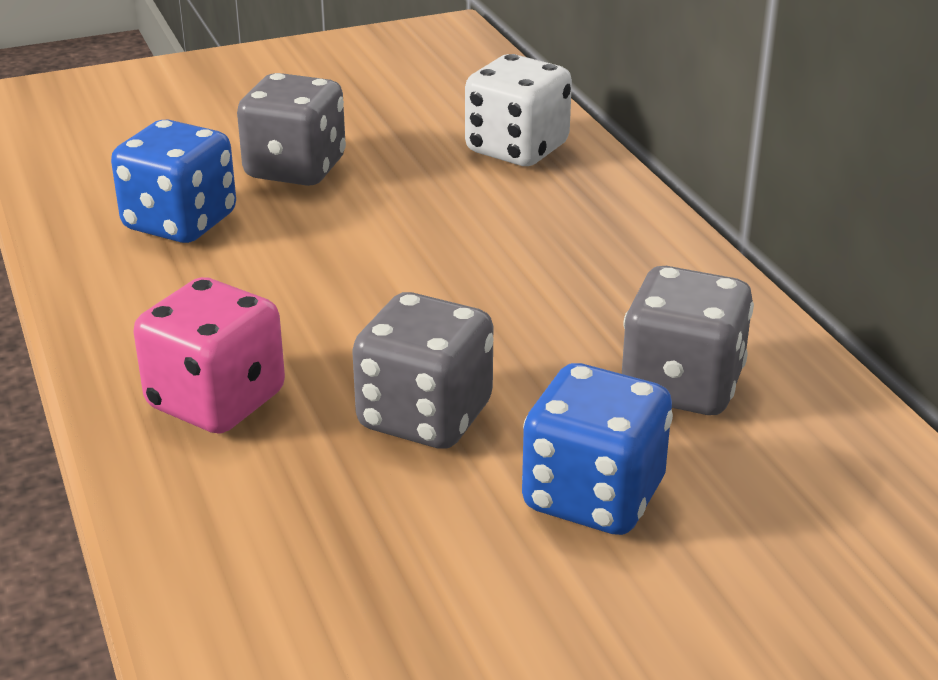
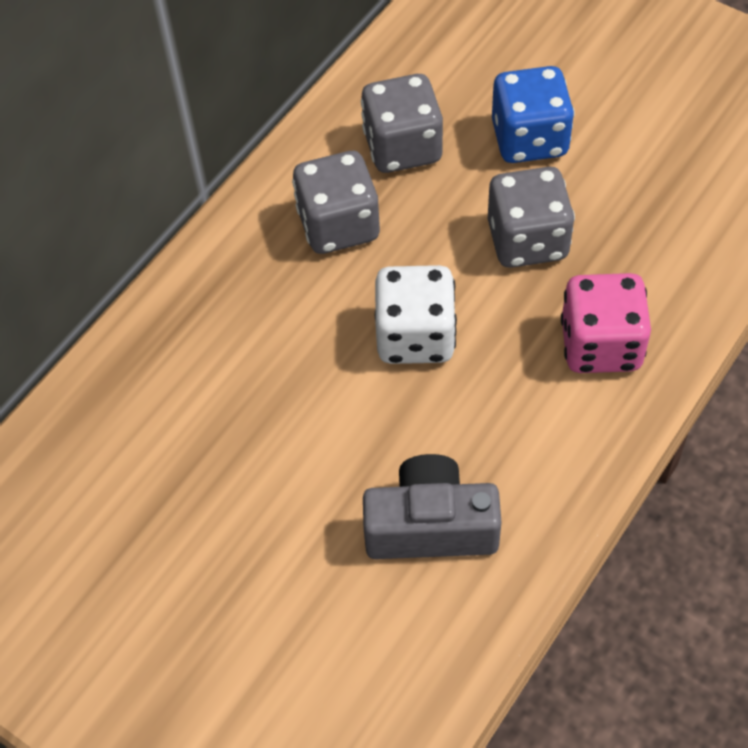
camera: 120 degrees left, 25 degrees up
(180, 222) = (431, 526): blue dice -> grey camera
(295, 169) = (293, 510): grey dice -> grey dice (338, 225)
(517, 149) = (154, 381): white dice -> white dice (415, 336)

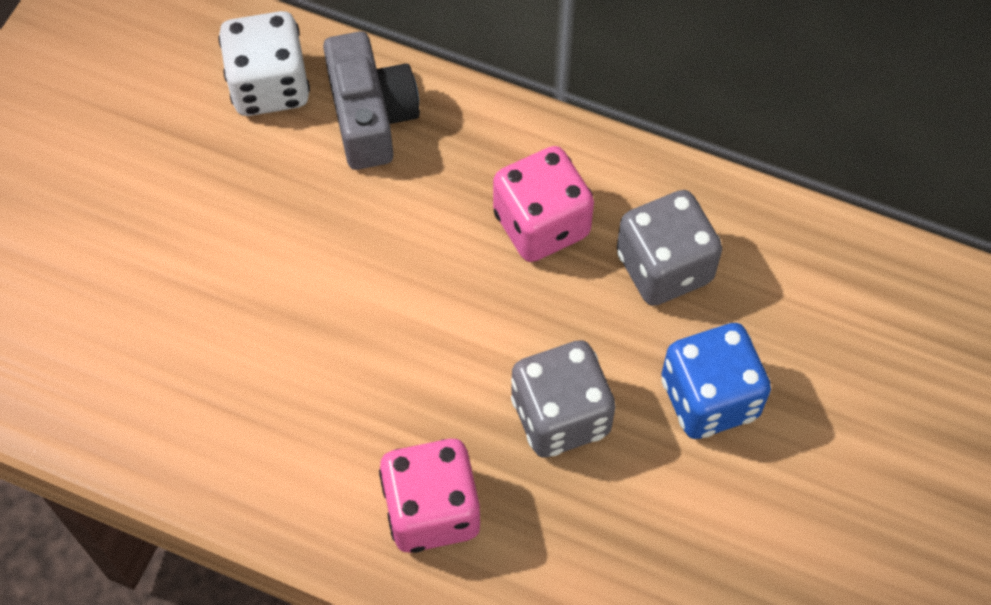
camera: 75 degrees right, 5 degrees up
(338, 225) = (541, 224): grey dice -> pink dice
(415, 336) = (412, 323): white dice -> white dice (269, 86)
(431, 526) = (191, 374): grey camera -> grey camera (371, 117)

